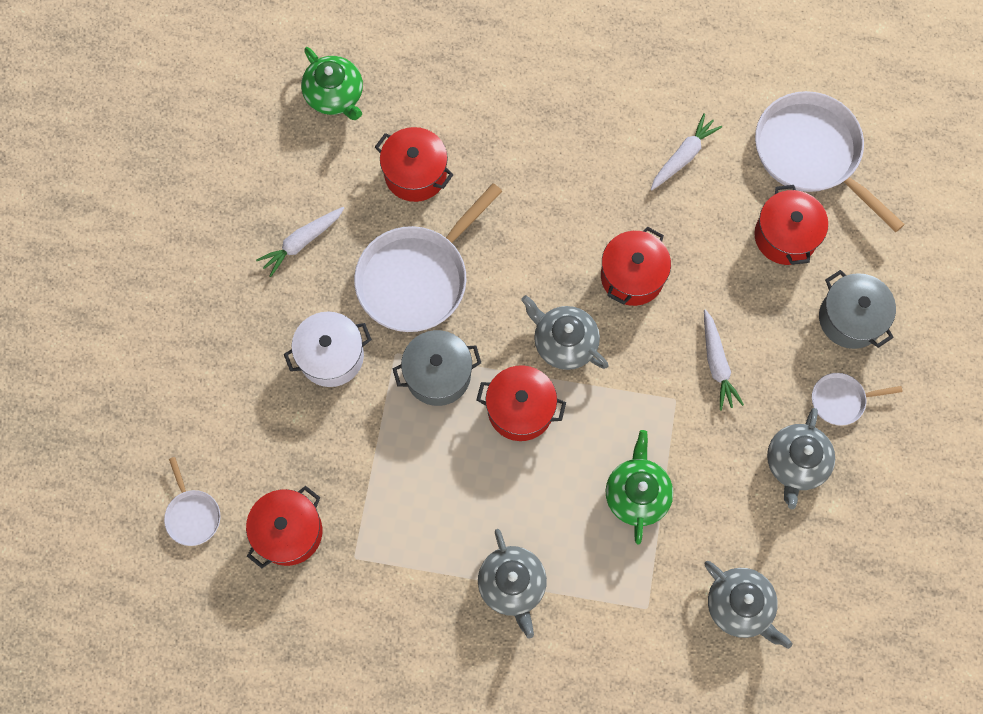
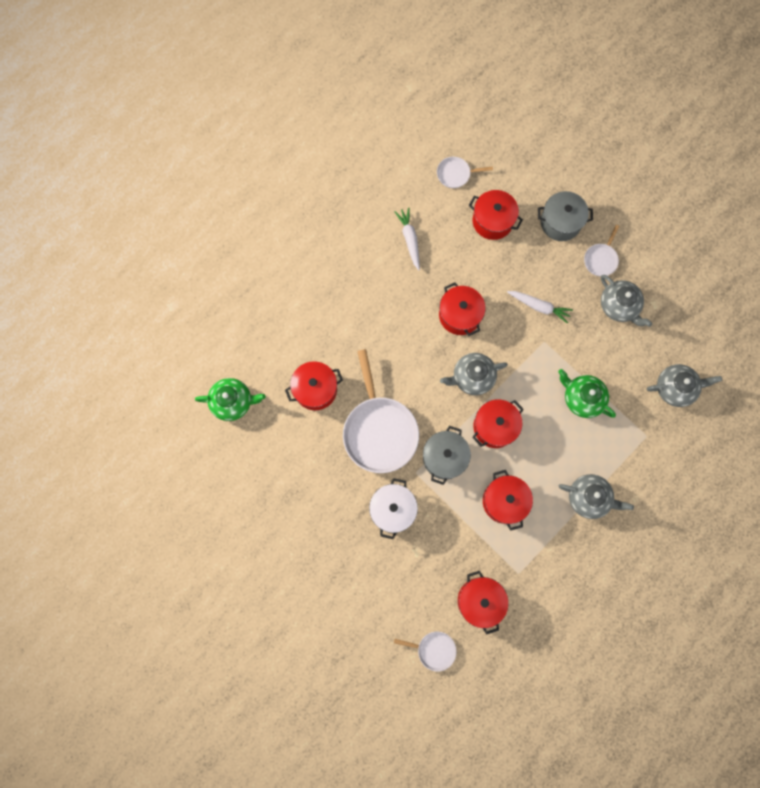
camera: 55 degrees left, 5 degrees up
(302, 242) = (311, 481): white carrot -> none
(434, 482) = (504, 501): none -> red pot
(811, 153) = (455, 174): white pan -> white pan, size x0.48

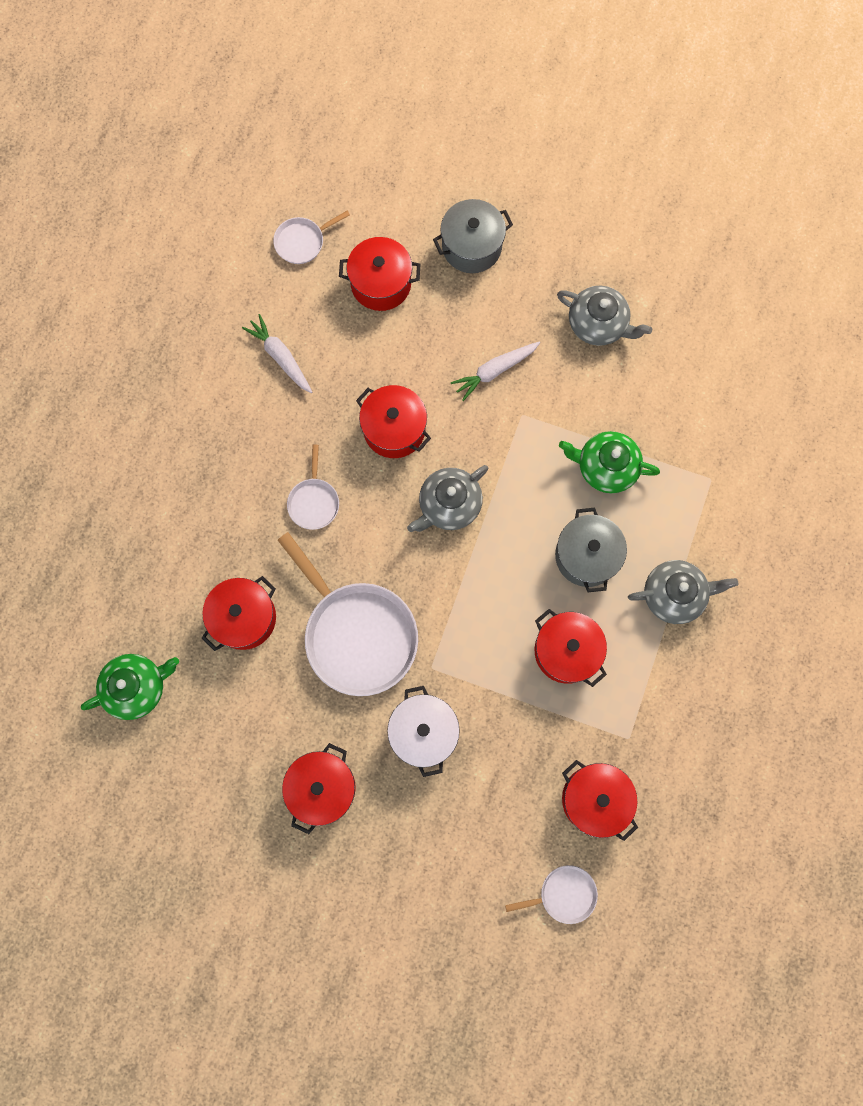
camera: 25 degrees left, 0 degrees up
(444, 457) = (461, 630): grey pot -> grey pot (586, 556)
(494, 427) = (508, 557): red pot -> red pot (322, 788)
(539, 307) = (494, 371): white carrot -> white carrot turned 150 degrees clockwise
(601, 259) = (546, 272): white pan -> white pan (314, 502)
(675, 388) = (719, 399): grey teapot -> none

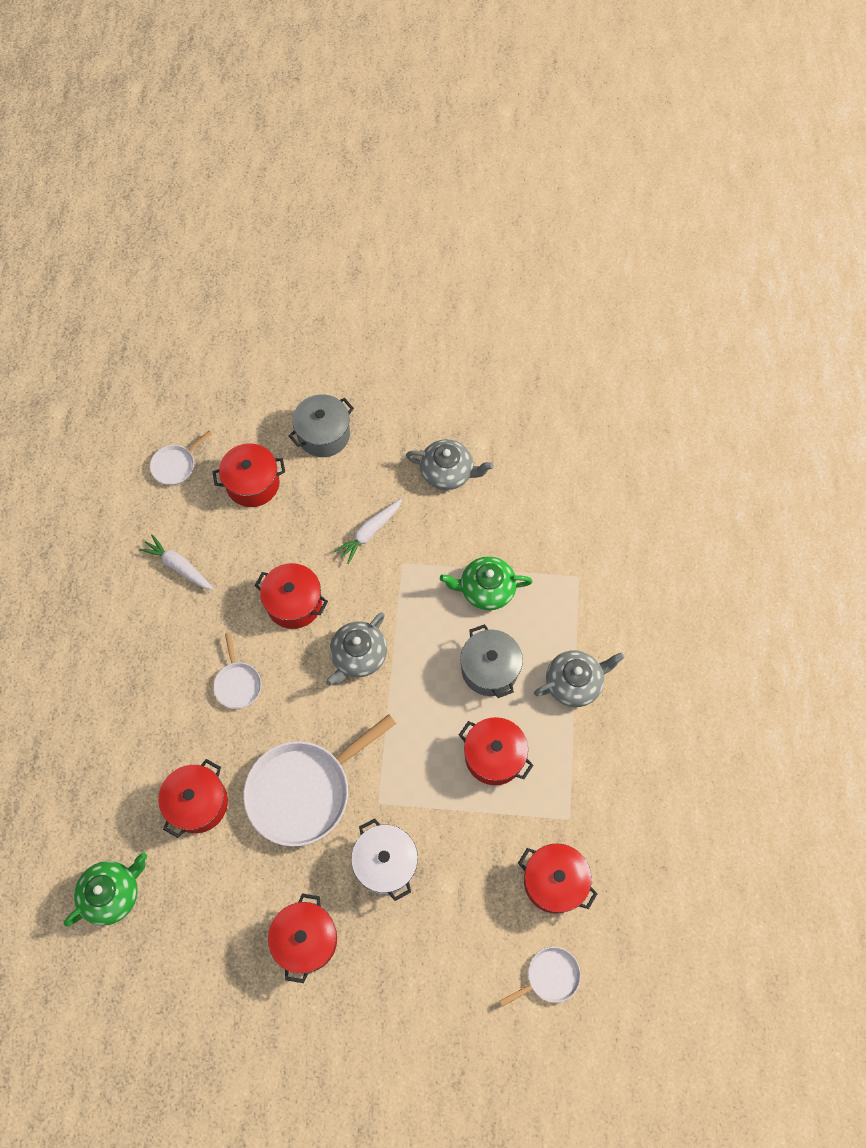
camera: 15 degrees left, 10 degrees down
(357, 634) = (304, 790): white pan -> white pan turned 105 degrees clockwise

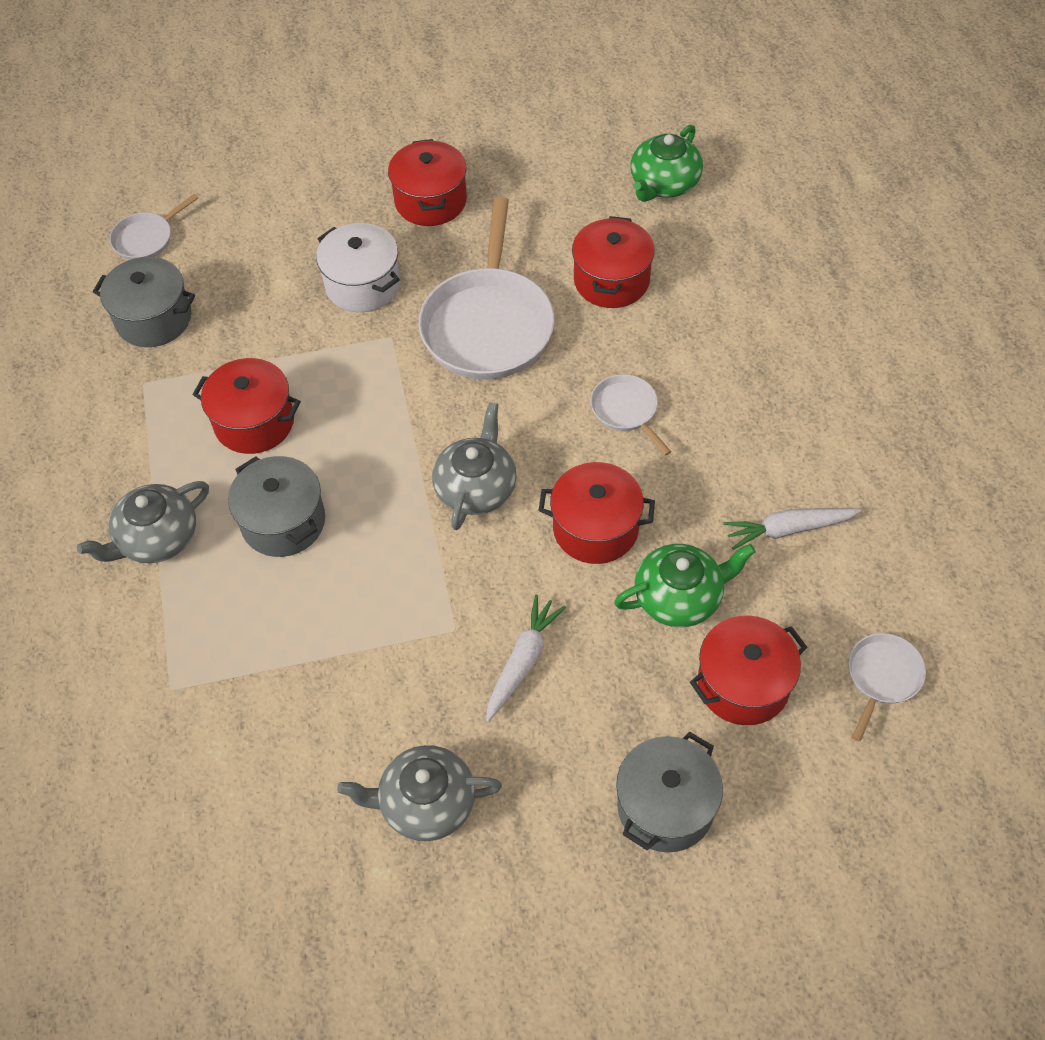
camera: 165 degrees right, 10 degrees down
(179, 566) = (788, 529): white carrot -> white carrot turned 150 degrees clockwise
(304, 790) = (488, 325): white pan -> white pan turned 150 degrees clockwise
(486, 589) = (314, 628): green teapot -> green teapot (680, 596)
(554, 881) = (154, 319): red pot -> grey pot

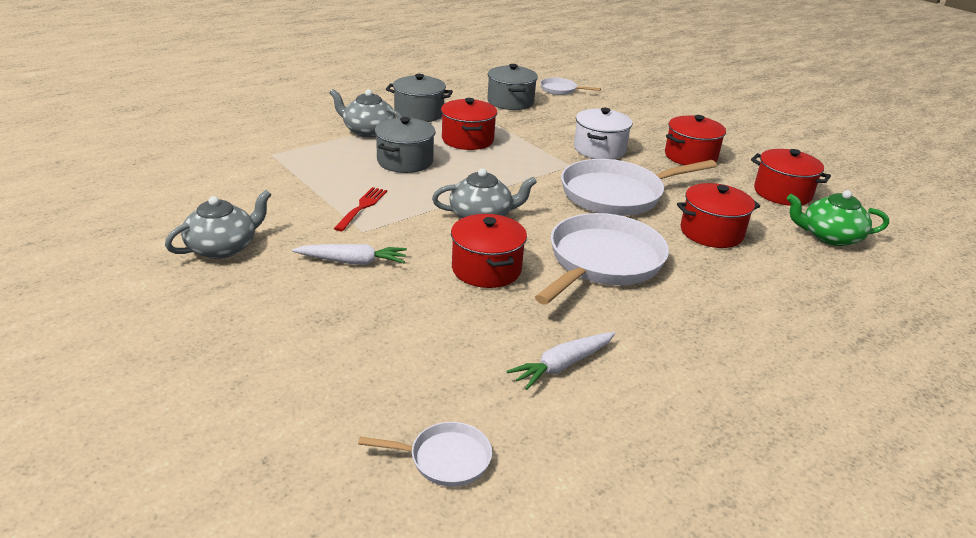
camera: 60 degrees right, 25 degrees down
(392, 613) = (362, 207): none -> red fork
(425, 803) = (223, 247): grey teapot -> grey teapot turned 75 degrees clockwise
(626, 410) = (602, 262): white pan -> white pan, size x2.09
(665, 806) = (255, 351): grey pot -> grey pot (419, 113)
(680, 596) = (453, 320): green teapot -> none
(743, 684) = (389, 370): red pot -> red pot (782, 193)
(788, 529) = (562, 365): white carrot -> white carrot turned 90 degrees counterclockwise

